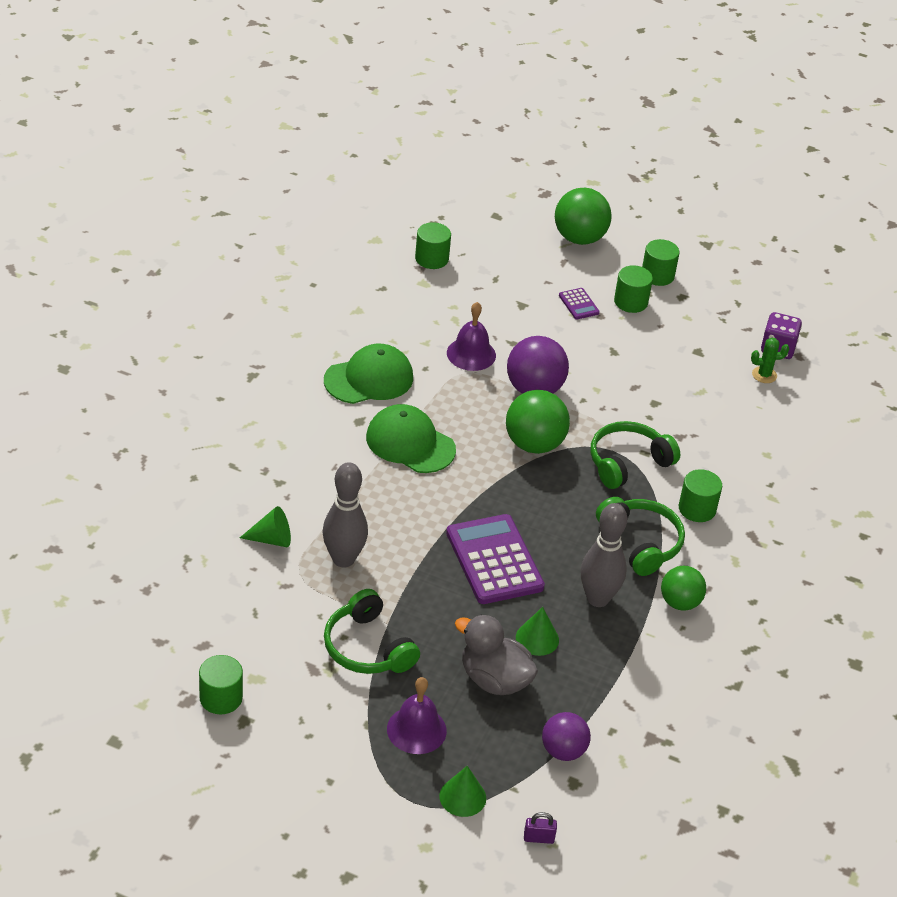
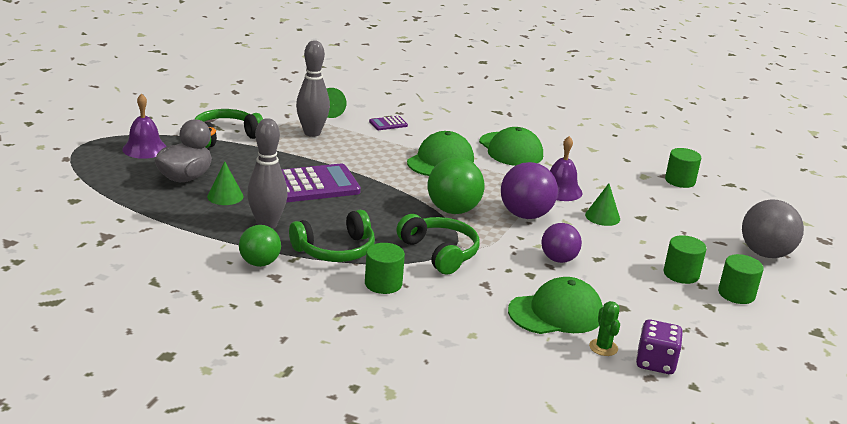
camera: 90 degrees right, 15 degrees down
(221, 698) = (189, 94): green cylinder -> none
(462, 797) = (77, 160): green cone -> green cone (602, 217)
(538, 838) = (27, 183): purple padlock -> none
(563, 751) = (106, 198): purple ball -> purple ball (558, 259)
(578, 304) = (659, 245): purple calculator -> purple calculator (388, 124)
(579, 238) = (765, 253): green ball -> grey ball
(718, 395) = (556, 313): none -> green cap

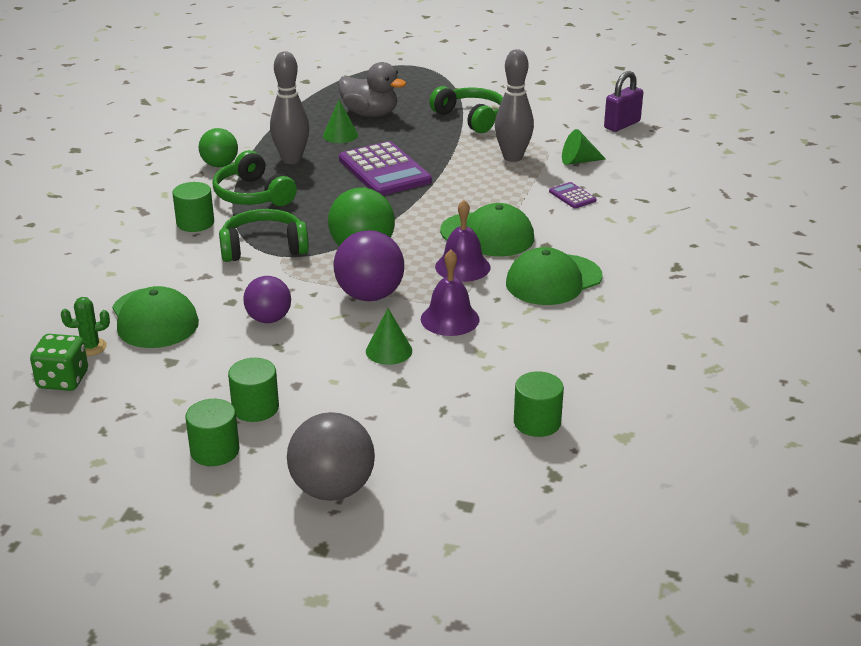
camera: 85 degrees right, 5 degrees up
(144, 148) = (420, 89): purple bell -> purple bell (462, 267)
(274, 88) = (622, 125): none -> purple padlock
(440, 252) = (263, 247): green headphones -> green headphones turned 150 degrees counterclockwise
(655, 363) = (63, 380): purple dice -> green dice

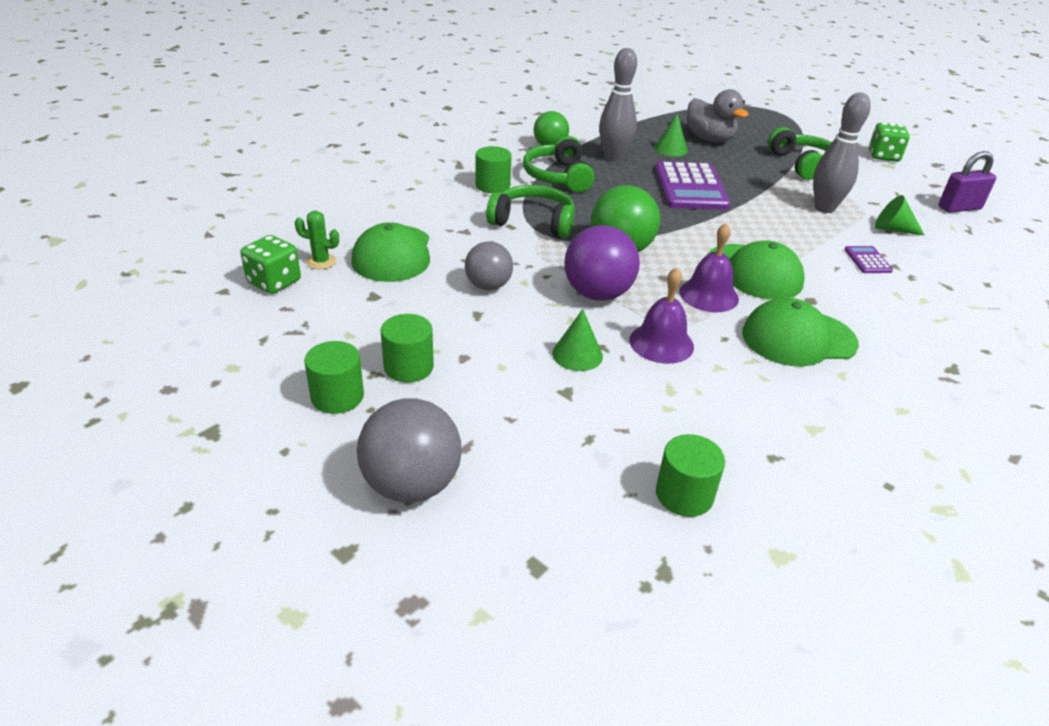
camera: 25 degrees right, 5 degrees up
(269, 319) = (488, 286): purple ball -> grey ball
(536, 89) = (883, 156): none -> green dice

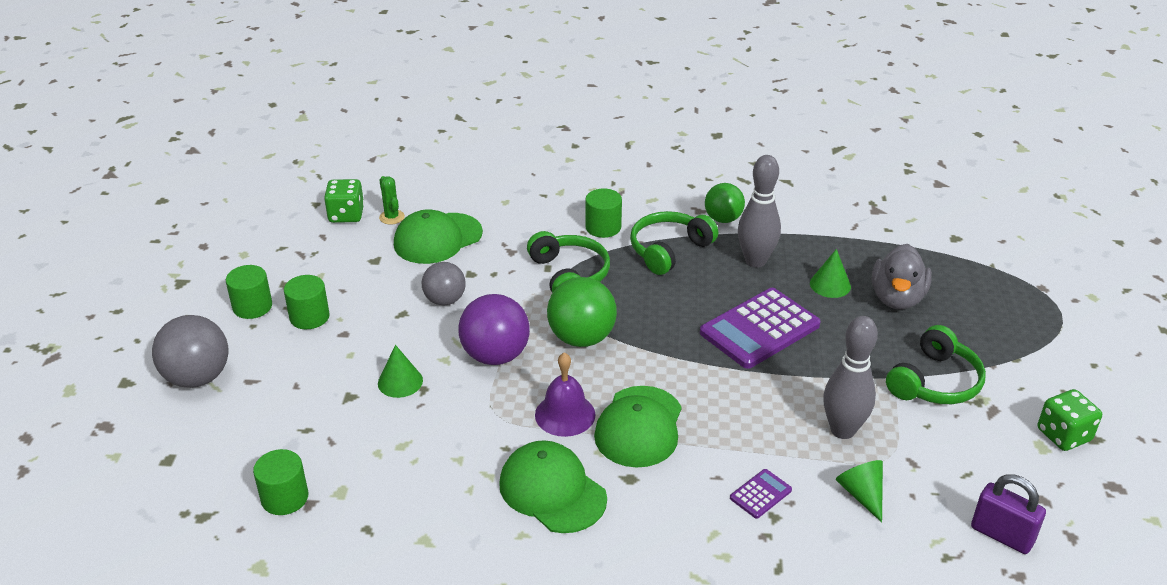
camera: 55 degrees right, 0 degrees up
(661, 343) = (460, 416): purple bell -> none

